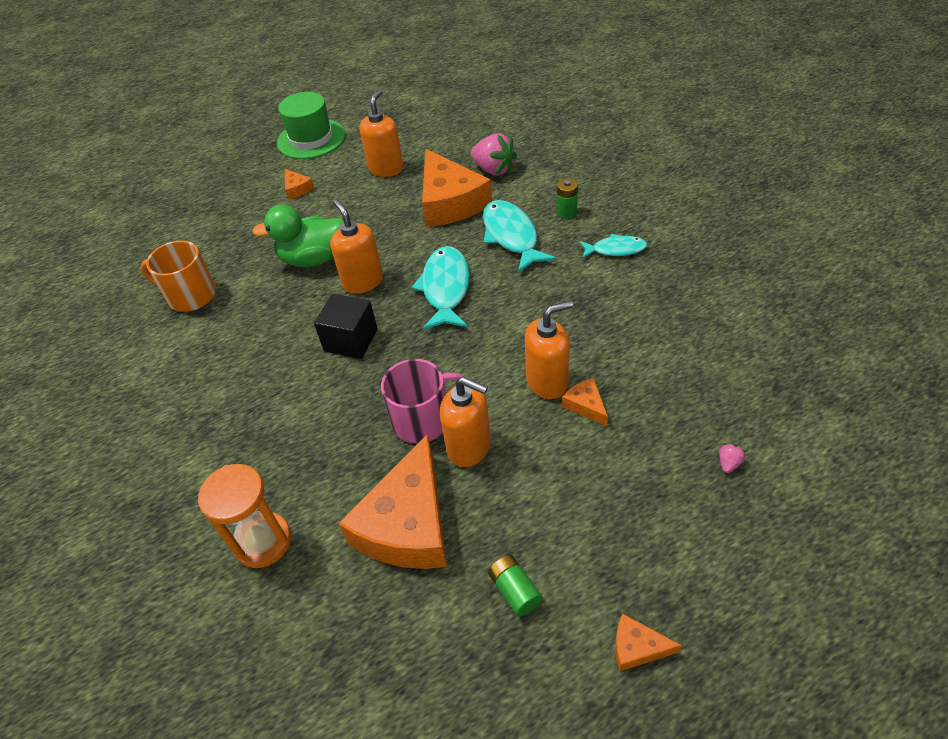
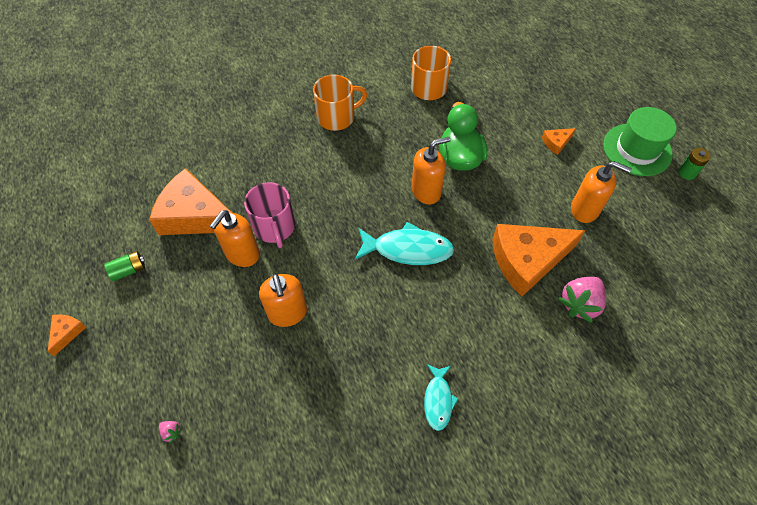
camera: 90 degrees right, 10 degrees up
(229, 383) = (337, 117): none -> orange mug
(263, 541) = (209, 144): orange hourglass -> none
(351, 340) = (362, 184): black cube -> none
(511, 236) = (470, 308): turquoise fish -> none
(566, 212) = (502, 364): green battery -> green battery (687, 173)
(586, 405) = (257, 337): orange cheese -> none

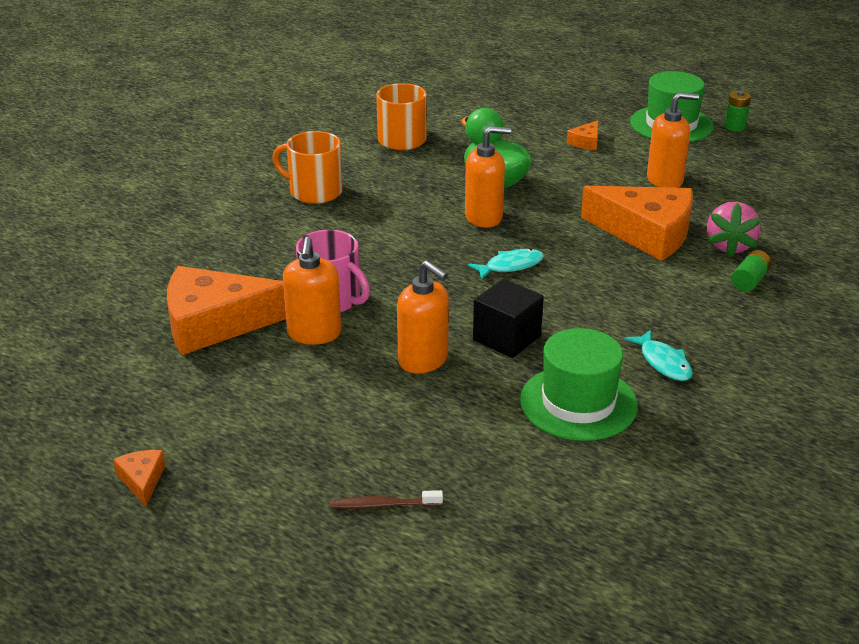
camera: 30 degrees left, 25 degrees down
(129, 270) = (172, 397): green battery -> green battery (749, 281)
(172, 432) = (383, 505): pink strawberry -> brown toothbrush
(337, 117) = (314, 192): orange mug -> orange mug turned 105 degrees counterclockwise
(352, 408) = (578, 403): none -> green hat
(353, 319) = (507, 338): none -> black cube
(408, 249) = (510, 266): turquoise fish -> turquoise fish, size x0.60
(426, 191) = (484, 217): orange soap dispenser -> orange soap dispenser turned 45 degrees clockwise
(527, 260) = (646, 233): orange cheese -> orange cheese turned 105 degrees counterclockwise

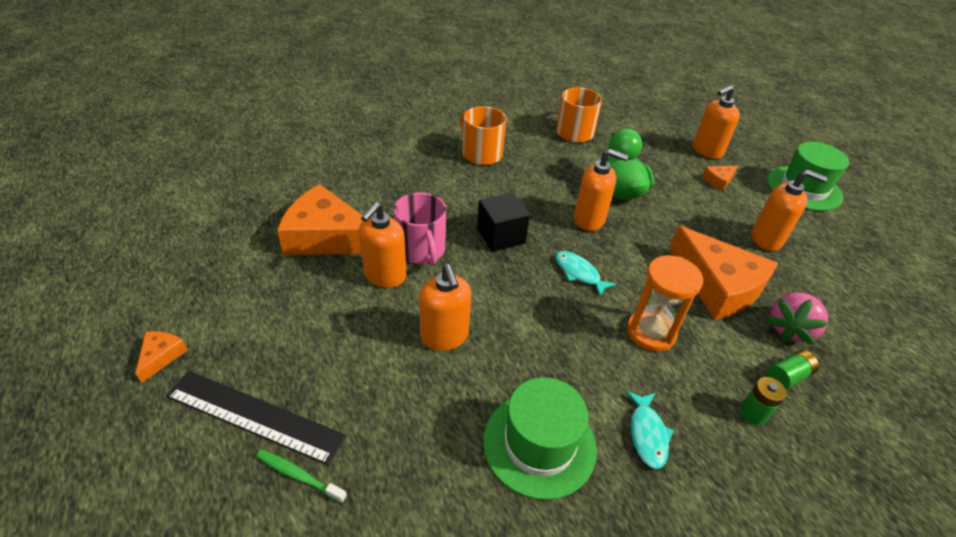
camera: 25 degrees right, 10 degrees up
(295, 484) = (255, 416): none -> black ruler
(383, 505) = (299, 475): brown toothbrush -> green toothbrush
(507, 338) = (526, 344): black cube -> black cube (501, 236)
(510, 266) = (579, 273): turquoise fish -> turquoise fish turned 135 degrees counterclockwise
(555, 117) = (707, 151): none -> orange soap dispenser
(613, 290) = (650, 332): none -> orange hourglass
(735, 127) = (862, 209): green battery -> green battery (753, 413)

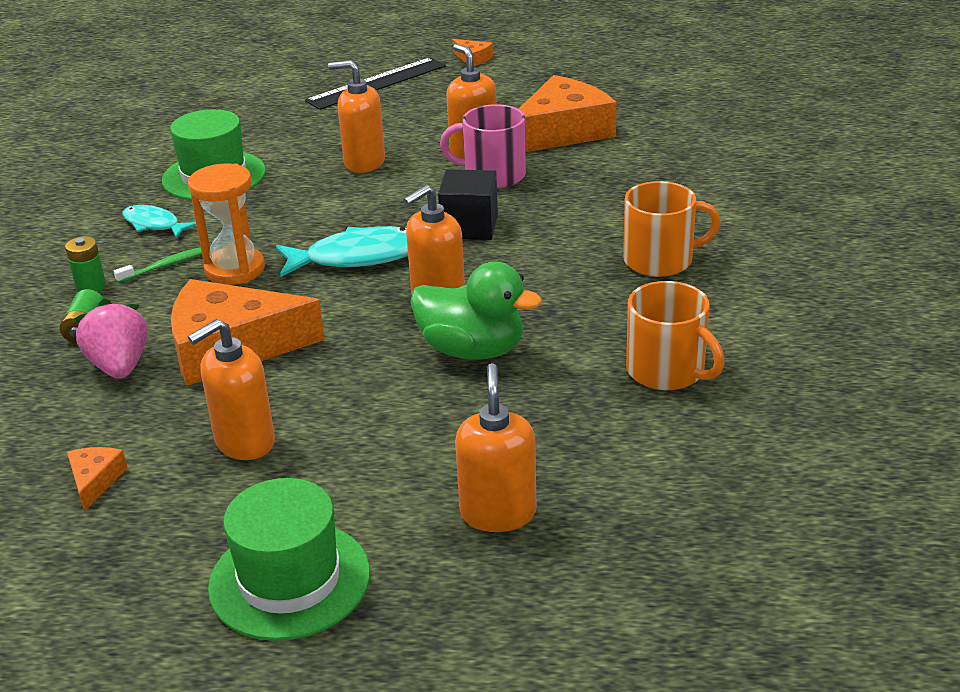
camera: 125 degrees right, 10 degrees down
(299, 475) = (310, 92): green toothbrush -> green toothbrush (167, 265)
(579, 273) = (359, 257): turquoise fish -> turquoise fish, size x1.68
(718, 181) = (406, 473): orange cheese -> orange cheese (95, 481)

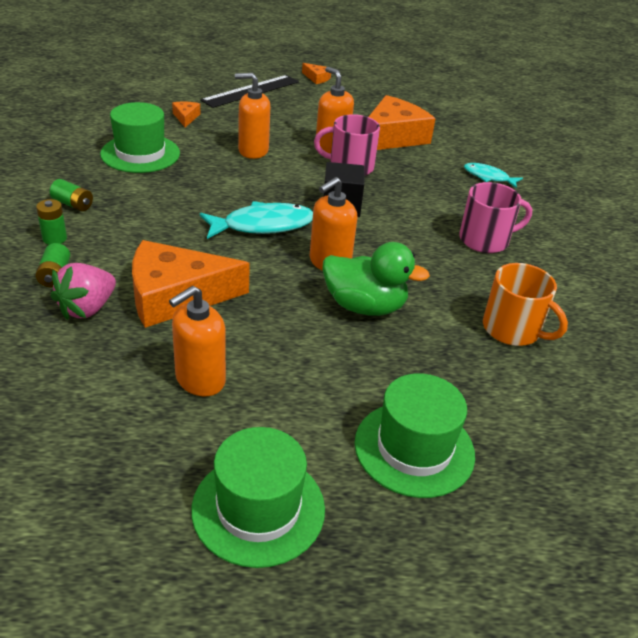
camera: 10 degrees left, 5 degrees up
(95, 481) = (79, 412): orange cheese -> orange cheese (186, 117)
(119, 244) = (73, 204): none -> green battery
(119, 366) = (87, 308): pink strawberry -> pink strawberry turned 120 degrees counterclockwise
(154, 224) = (99, 189): turquoise fish -> turquoise fish (488, 177)
(167, 265) = (114, 224): green toothbrush -> none
(235, 269) = (168, 230): orange hourglass -> none
(498, 513) = (414, 448): orange soap dispenser -> green hat
(660, 260) = (485, 240): orange mug -> pink mug

